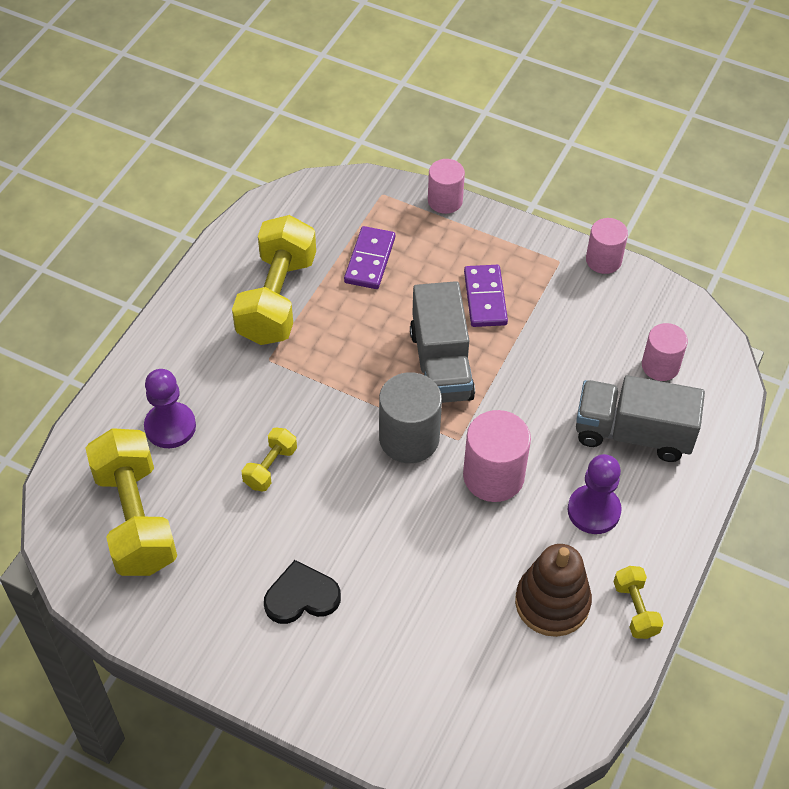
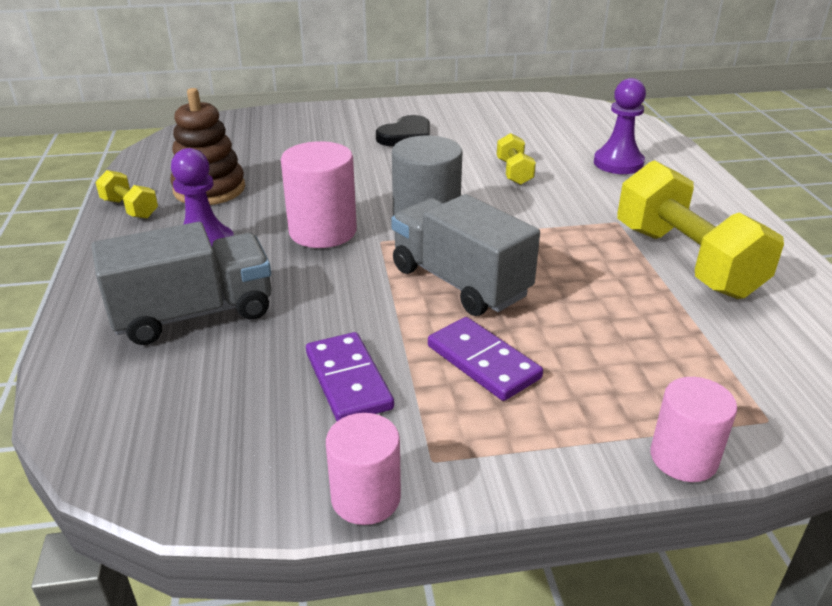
camera: 145 degrees right, 20 degrees down
(135, 518) = (562, 126): yellow dumbbell -> none
(369, 260) = (660, 335): purple domino -> purple domino (348, 380)
(660, 366) = (191, 393): pink cylinder -> none

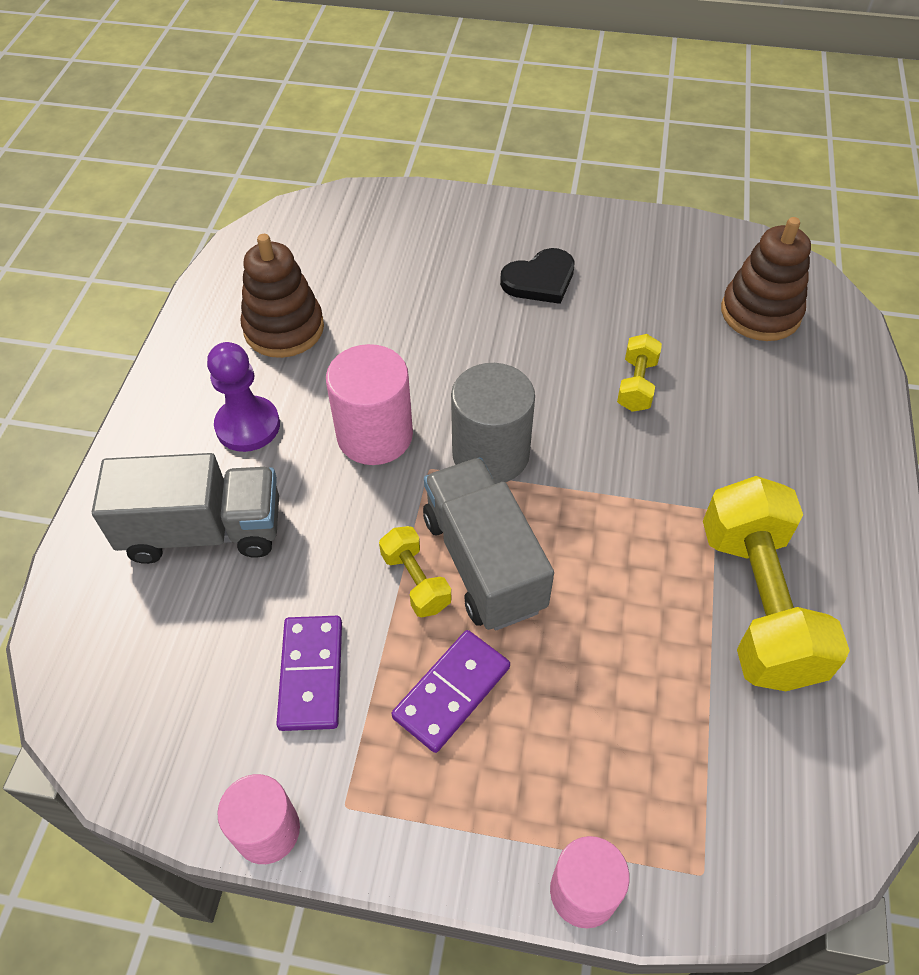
camera: 20 degrees right, 20 degrees up
(130, 208) = (194, 342): yellow dumbbell -> yellow dumbbell (416, 581)
(483, 362) = (451, 692): purple domino -> purple domino turned 60 degrees clockwise
(576, 127) = (760, 313): none -> brown stacking toy
(618, 163) = (776, 400): purple pawn -> none

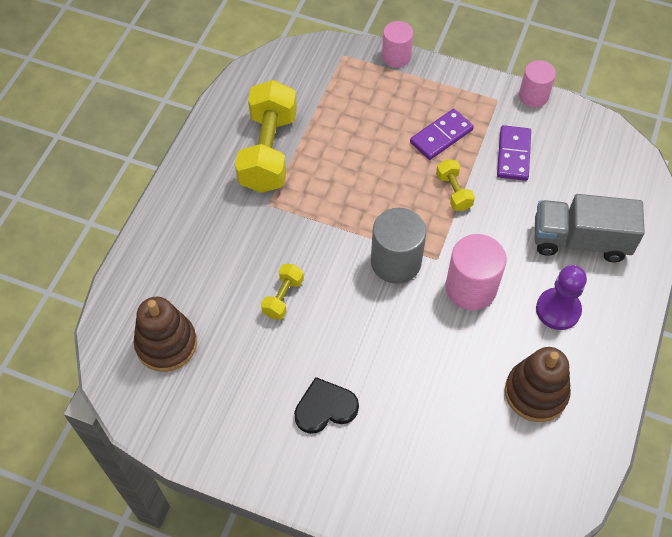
camera: 170 degrees left, 5 degrees up
(483, 562) = (413, 196): grey truck -> none

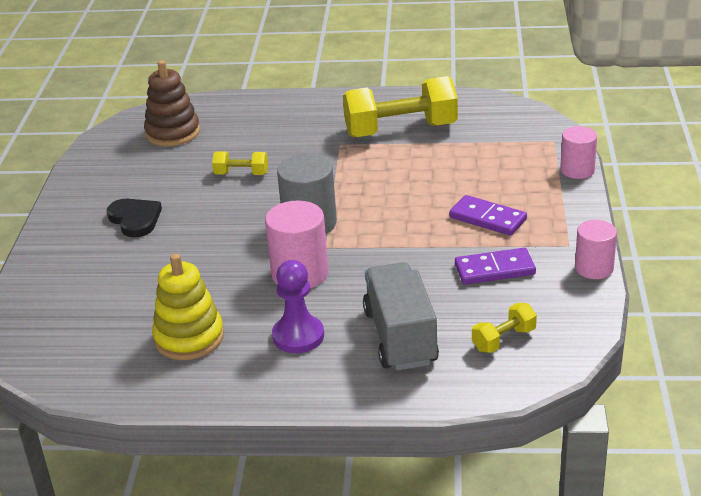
camera: 75 degrees right, 25 degrees down
(453, 192) = (417, 240): yellow dumbbell -> yellow dumbbell (504, 339)
(536, 393) = (189, 338): brown stacking toy -> yellow stacking toy

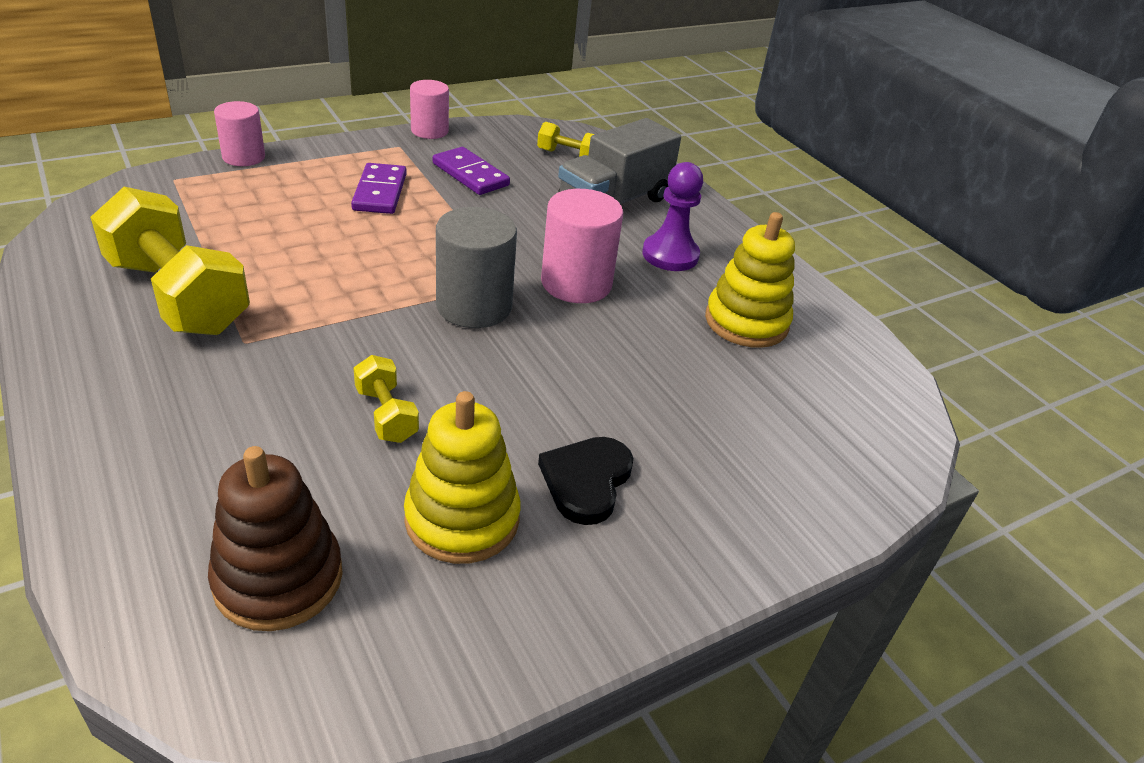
camera: 130 degrees left, 5 degrees up
(153, 179) = (462, 519): none -> yellow stacking toy

